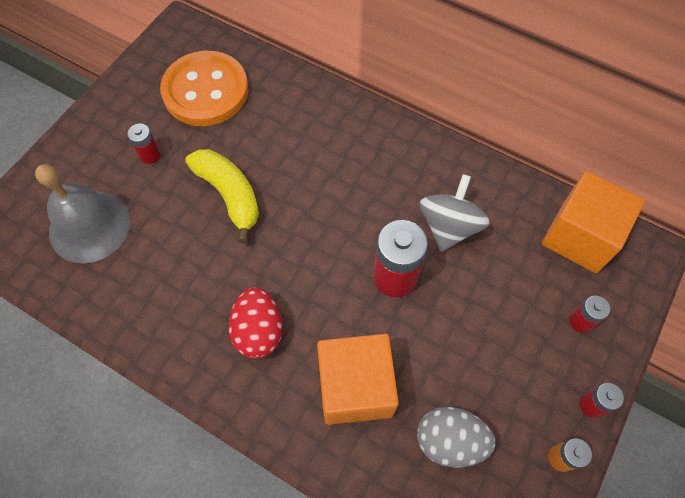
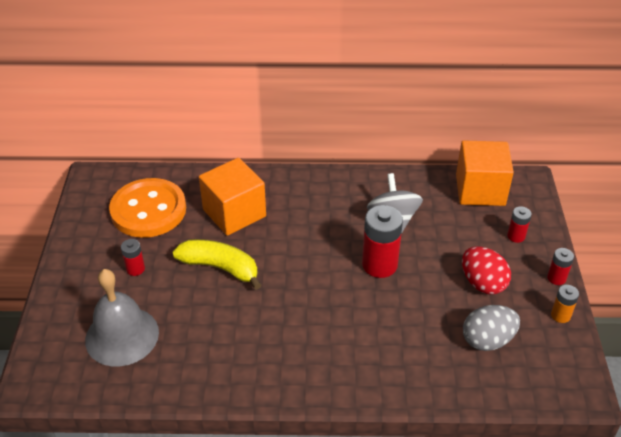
camera: 30 degrees left, 20 degrees down
(258, 331) = (309, 340): red egg -> red egg (482, 283)
(355, 387) = (403, 341): orange cube -> orange cube (234, 213)

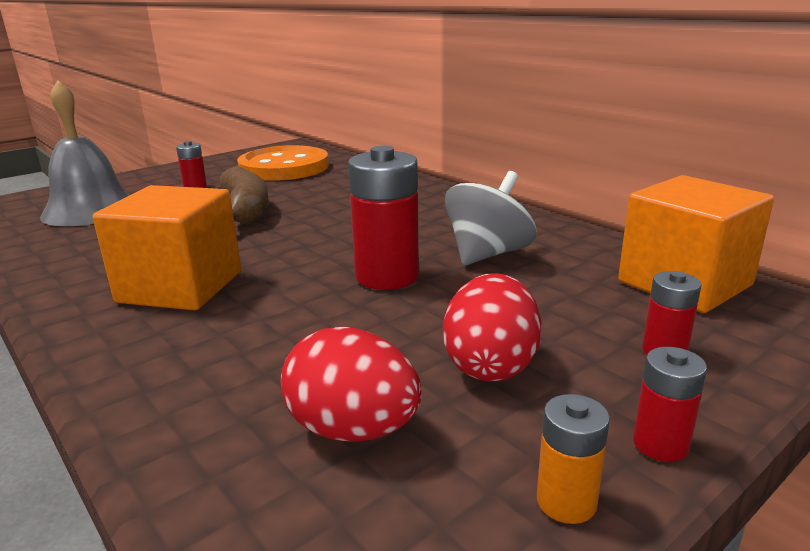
camera: 50 degrees right, 20 degrees down
(220, 268) = (245, 210): yellow banana -> brown banana
(234, 213) = (339, 190): orange cube -> orange cube (180, 287)
(487, 340) = (353, 430): grey egg -> red egg

